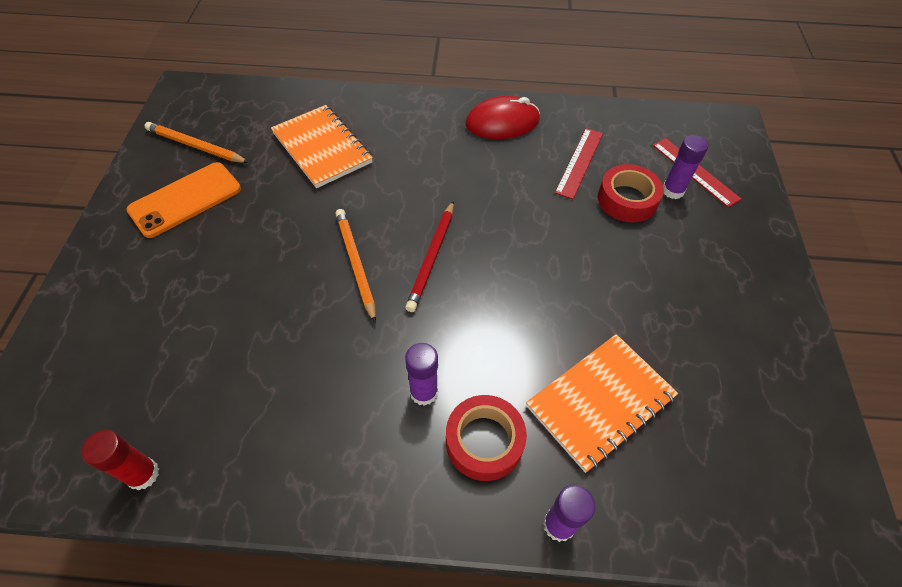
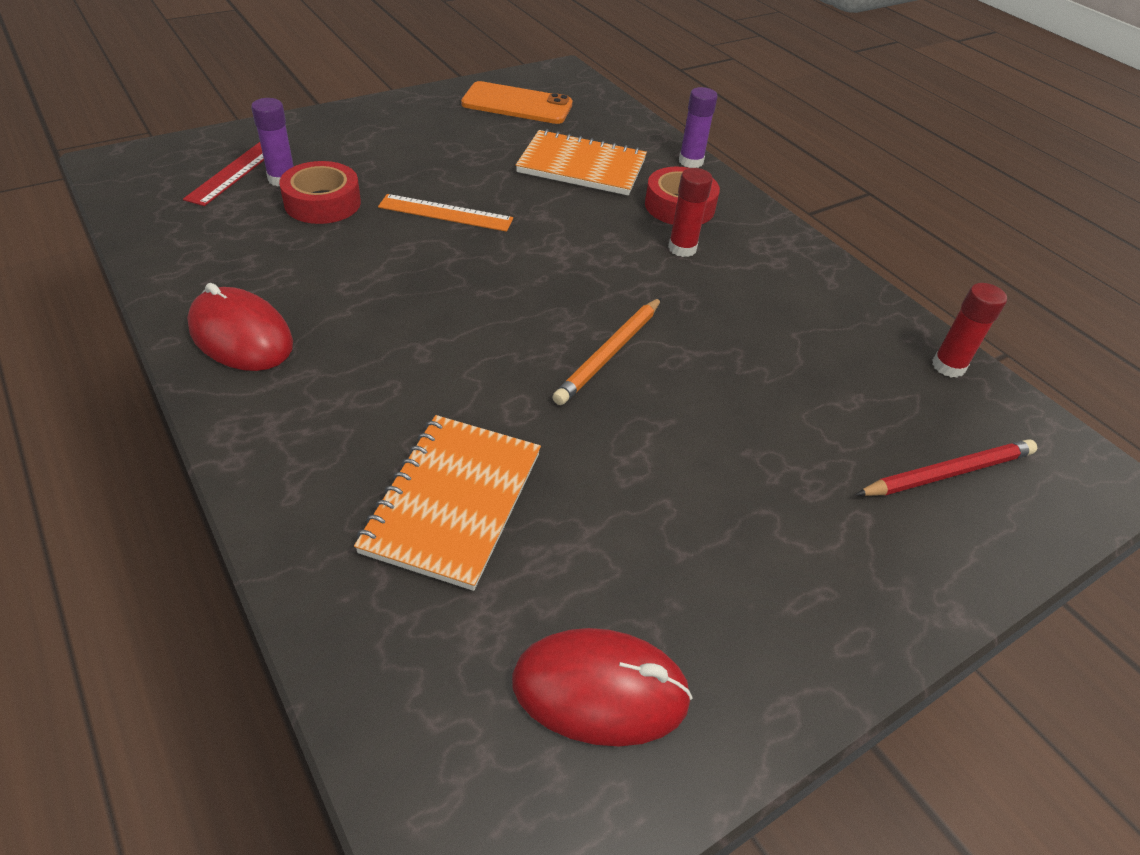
camera: 130 degrees left, 10 degrees down
(185, 199) = (705, 597): orange phone -> orange phone (517, 104)
(196, 146) = (600, 690): orange pencil -> red mouse
(424, 392) = (682, 248): purple glue stick -> red glue stick
(432, 257) = (540, 302): red pencil -> red pencil (948, 473)
(574, 260) = (445, 213): none -> orange ruler
(579, 162) = (281, 248): red ruler -> none

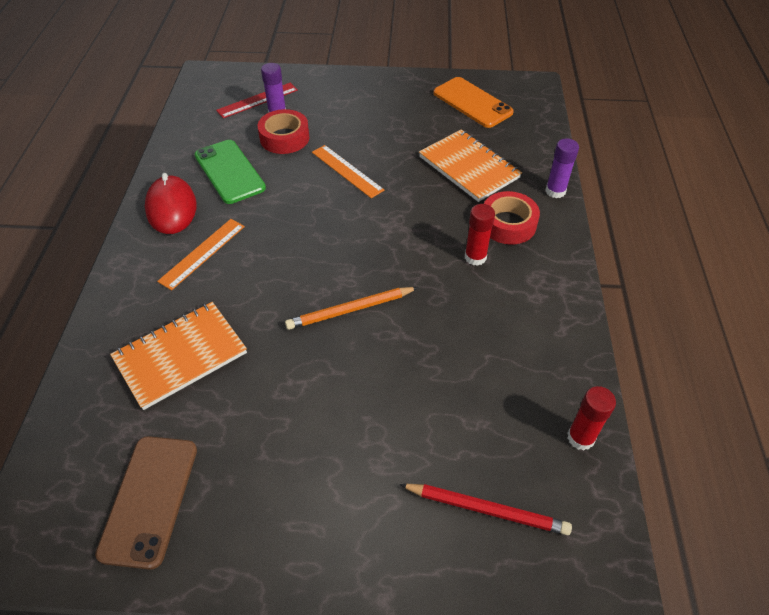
camera: 40 degrees right, 5 degrees up
(284, 264) = (229, 172): none -> green phone
(350, 370) = (202, 253): none -> orange ruler
(600, 690) = (149, 499): red mouse -> brown phone

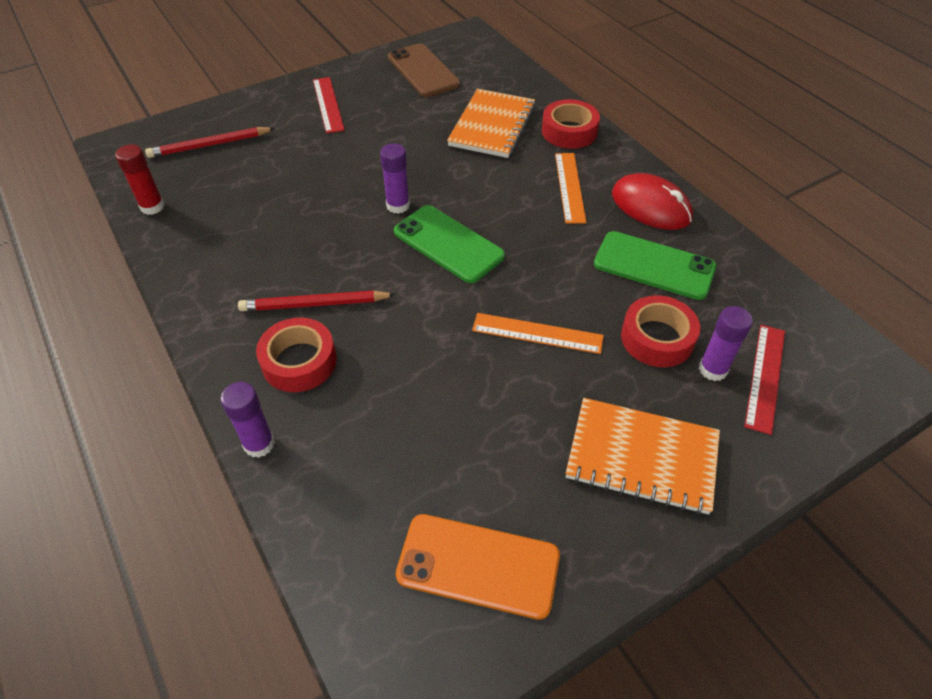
camera: 145 degrees right, 0 degrees up
(128, 308) = (569, 131): none -> red tape
(309, 503) = (328, 104): none -> red ruler
(343, 254) = (448, 244): none -> green phone
(350, 310) = (398, 205): orange pencil -> purple glue stick
(469, 167) = (396, 421): orange notebook -> orange notebook (642, 457)
(475, 257) = (315, 304): red glue stick -> red pencil

